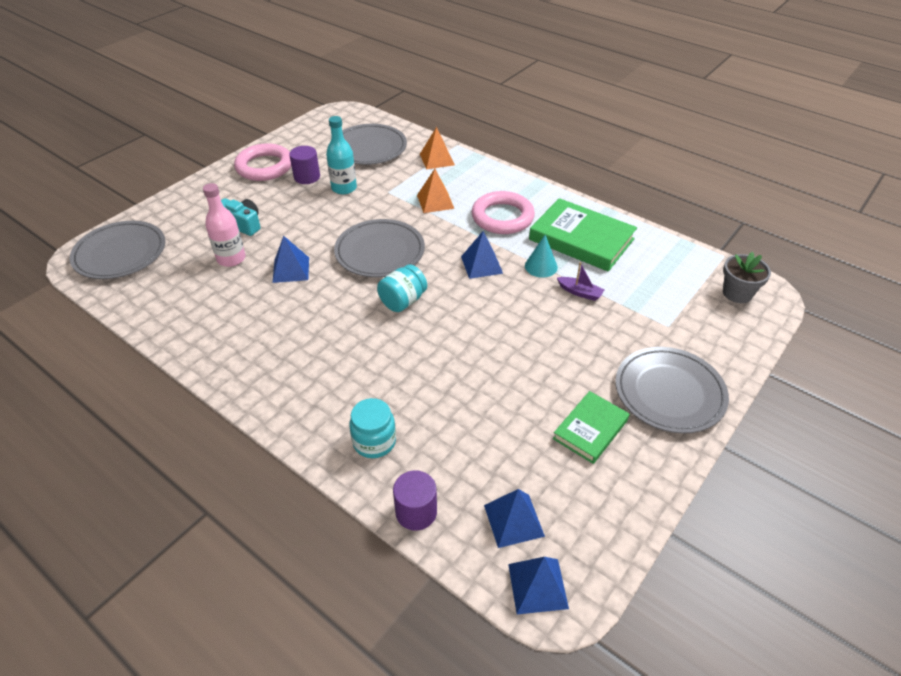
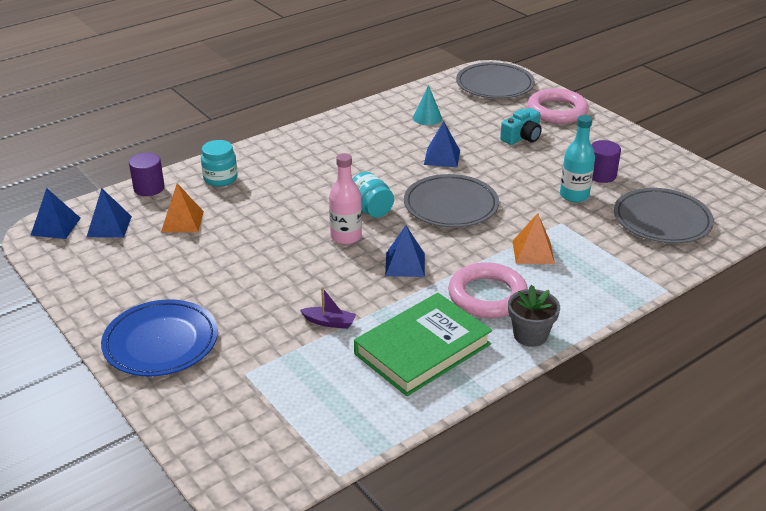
camera: 105 degrees right, 10 degrees down
(231, 259) = (469, 130): pink bottle -> pink bottle (346, 237)
(264, 167) = (626, 152): pink ring -> pink ring (557, 111)
(437, 159) = (629, 267): orange pyramid -> orange pyramid (182, 221)
(541, 266) = (385, 305): turquoise cone -> turquoise cone (427, 118)
(580, 292) = (329, 322): purple boat -> purple boat turned 120 degrees counterclockwise
(590, 429) = (156, 282): green book -> none
(669, 393) = (161, 342): grey plate -> blue plate
(737, 293) = (264, 456): grey flower pot -> grey flower pot (530, 335)

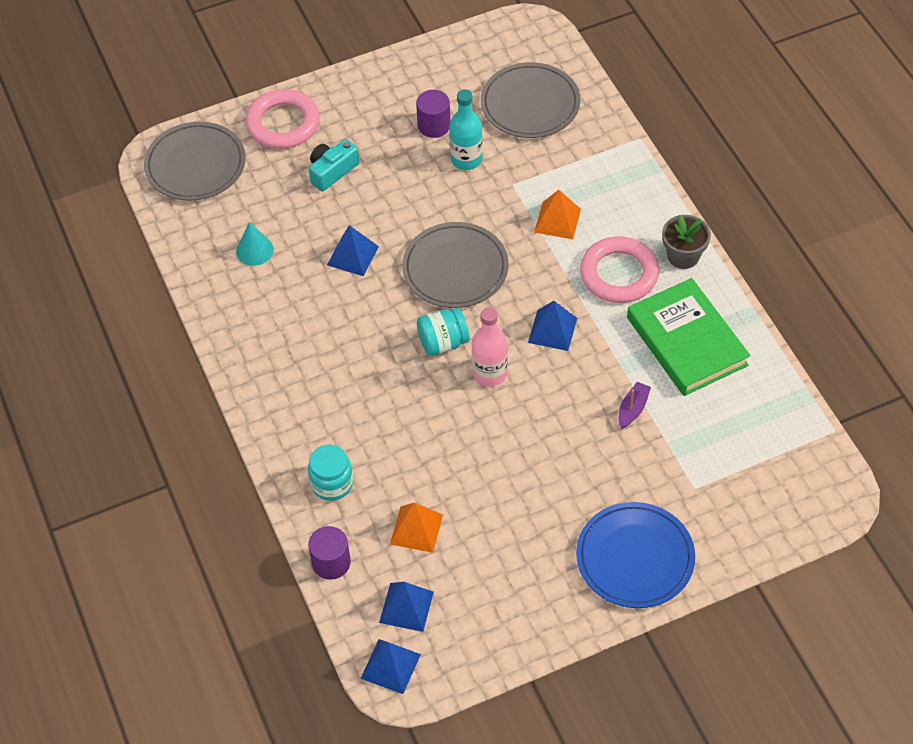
camera: 75 degrees left, 20 degrees up
(522, 137) = (332, 171): turquoise camera -> turquoise camera turned 105 degrees counterclockwise

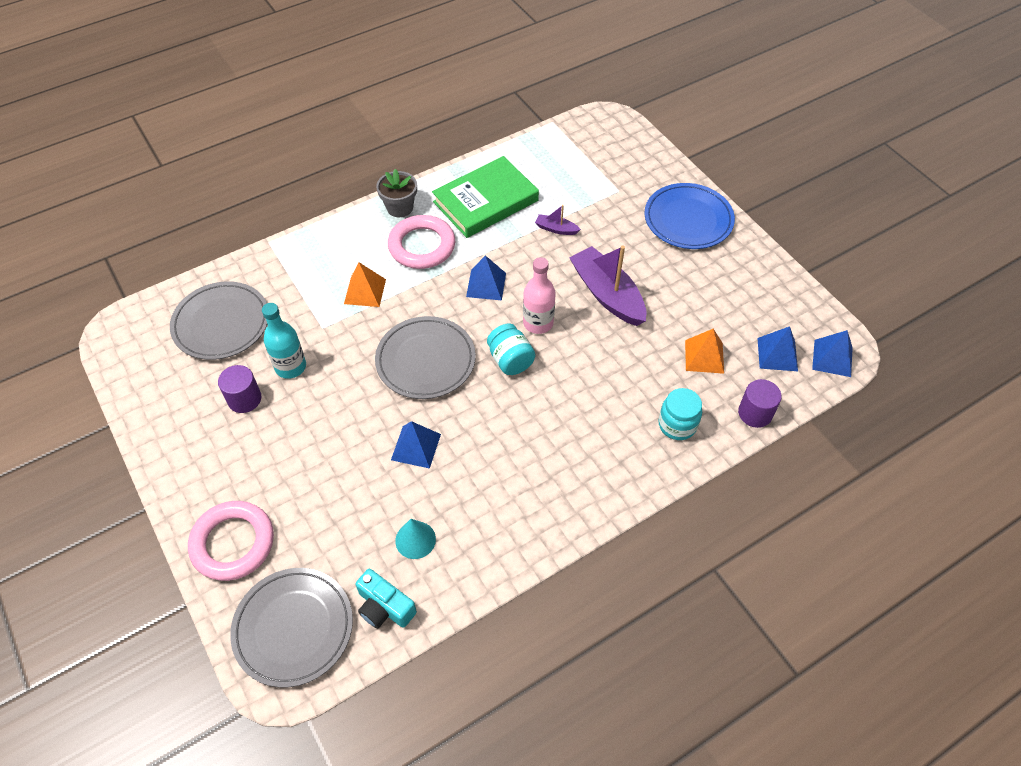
camera: 100 degrees left, 0 degrees up
(332, 171) = (304, 482): turquoise camera -> turquoise camera (384, 607)
(522, 447) = (607, 294): none -> purple boat

